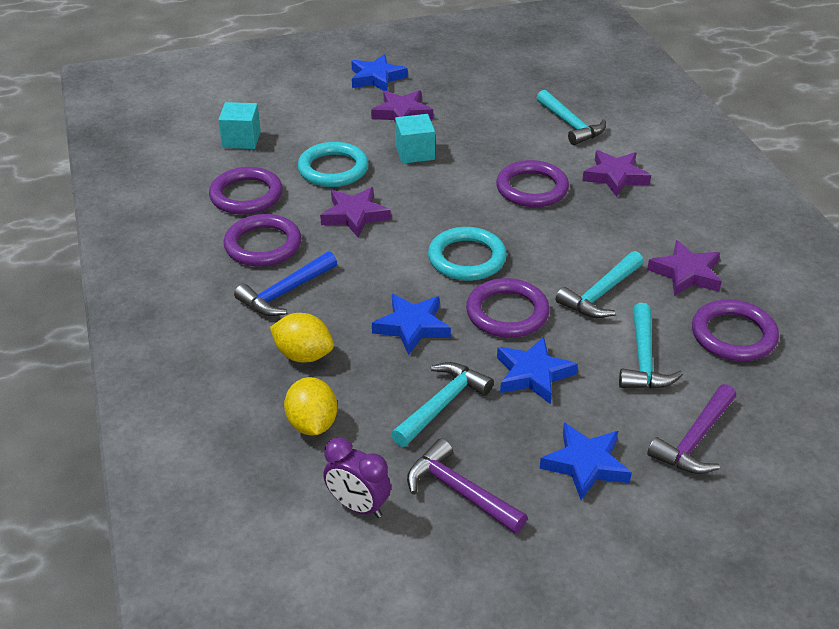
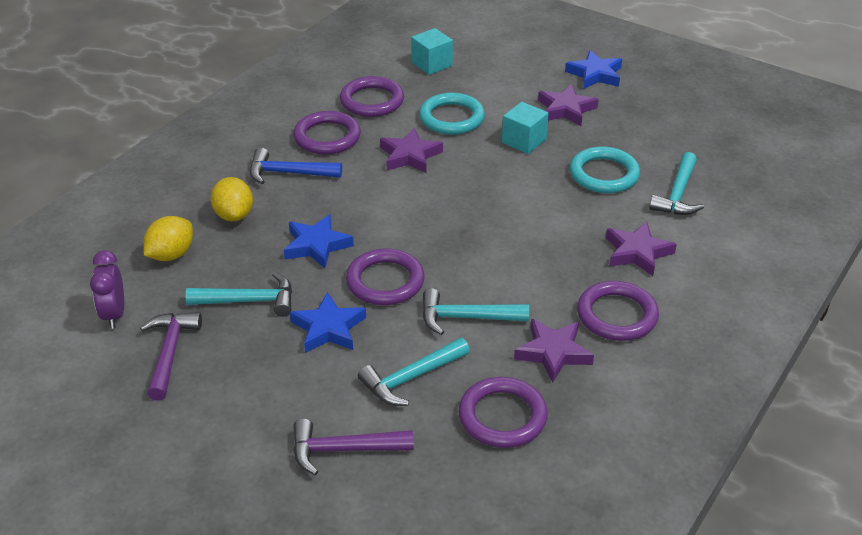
camera: 50 degrees right, 0 degrees up
(467, 258) = (426, 230): turquoise ring -> turquoise ring (604, 174)
(532, 188) = (558, 218): purple ring -> purple ring (617, 315)
(585, 464) = (256, 402): blue star -> none

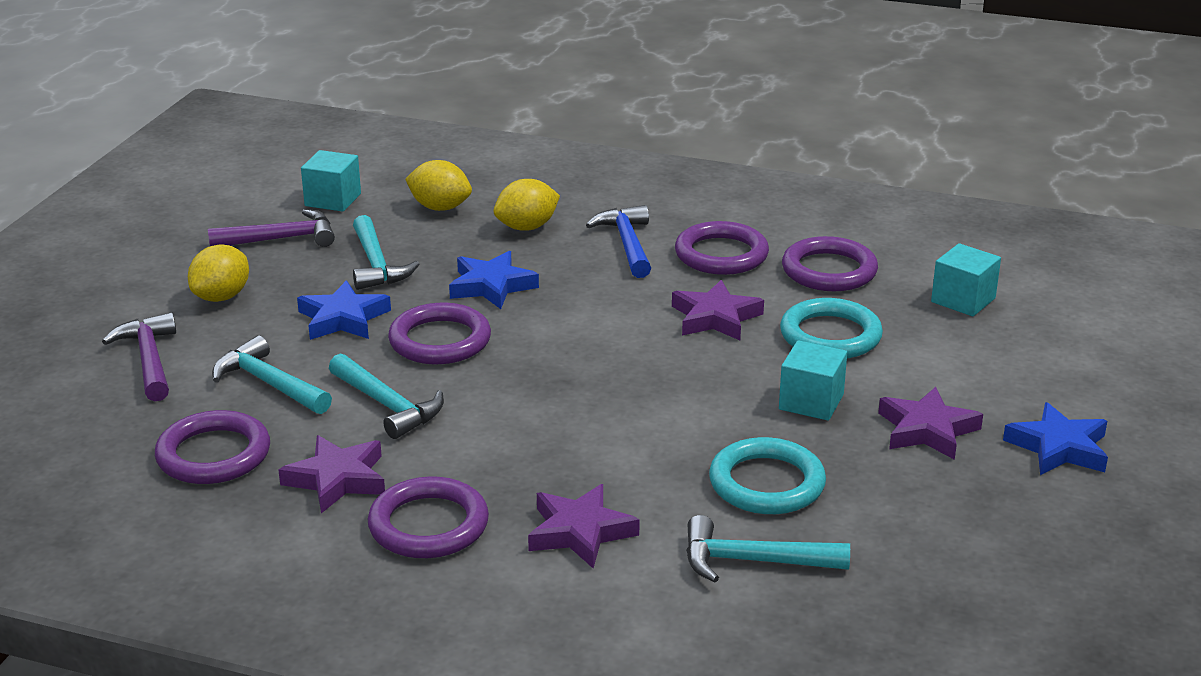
camera: 75 degrees right, 10 degrees down
(114, 314) = (333, 200): purple clock -> turquoise cube
(256, 398) = (222, 297): none -> yellow lemon
(466, 318) = (388, 406): turquoise hammer -> turquoise hammer turned 150 degrees clockwise

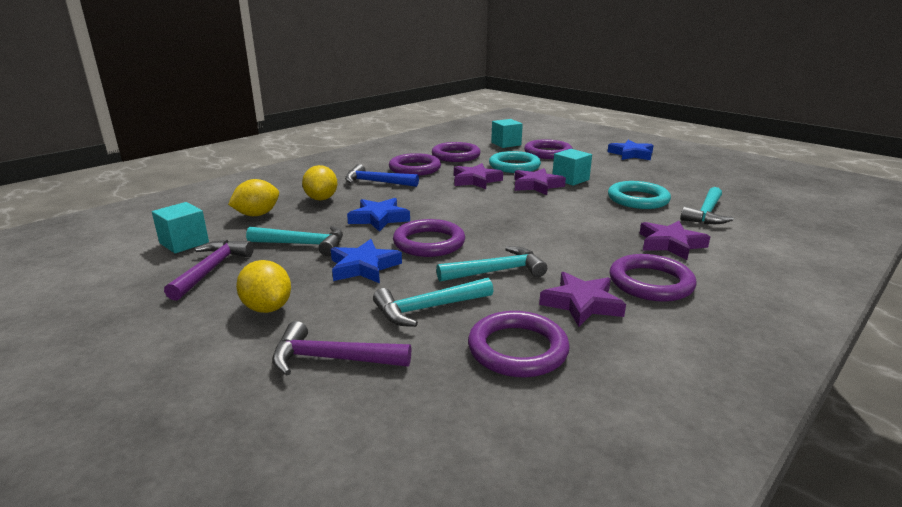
camera: 65 degrees left, 5 degrees down
(927, 430) = (607, 167): purple star -> purple star (537, 185)
(953, 353) = (548, 153): none -> purple ring

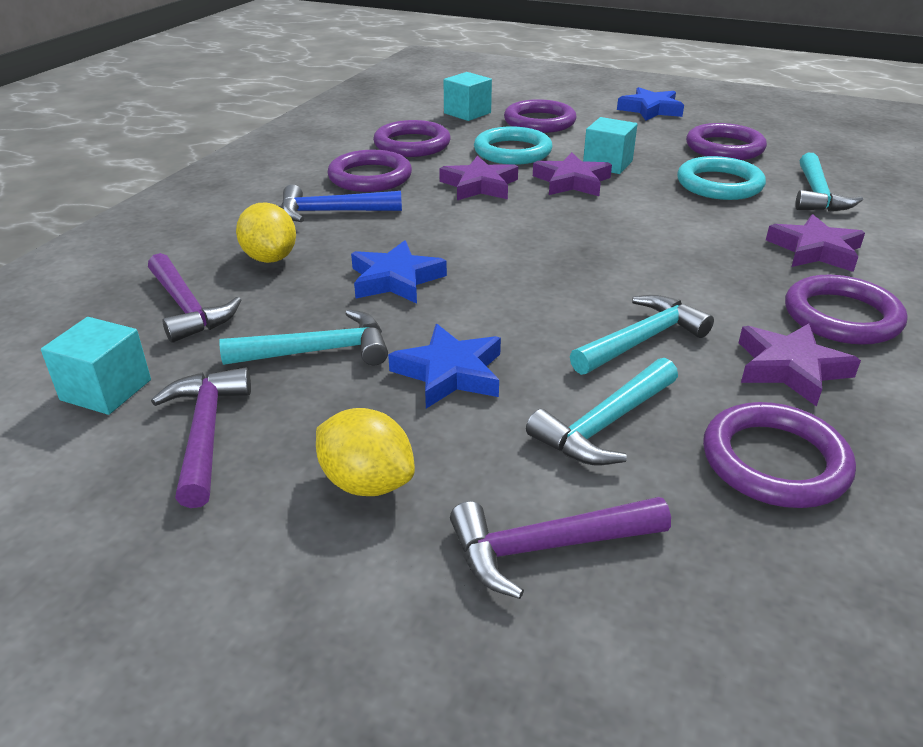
camera: 20 degrees left, 10 degrees up
(257, 214) = (187, 308): yellow lemon -> purple hammer
(429, 243) = (507, 309): purple ring -> purple ring (724, 148)

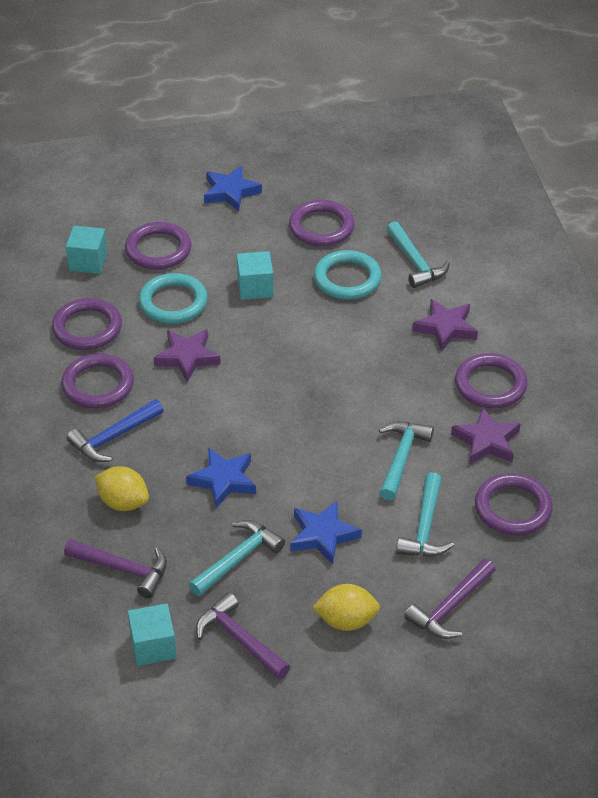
camera: 35 degrees left, 10 degrees up
(572, 181) = (247, 322): purple star -> none

